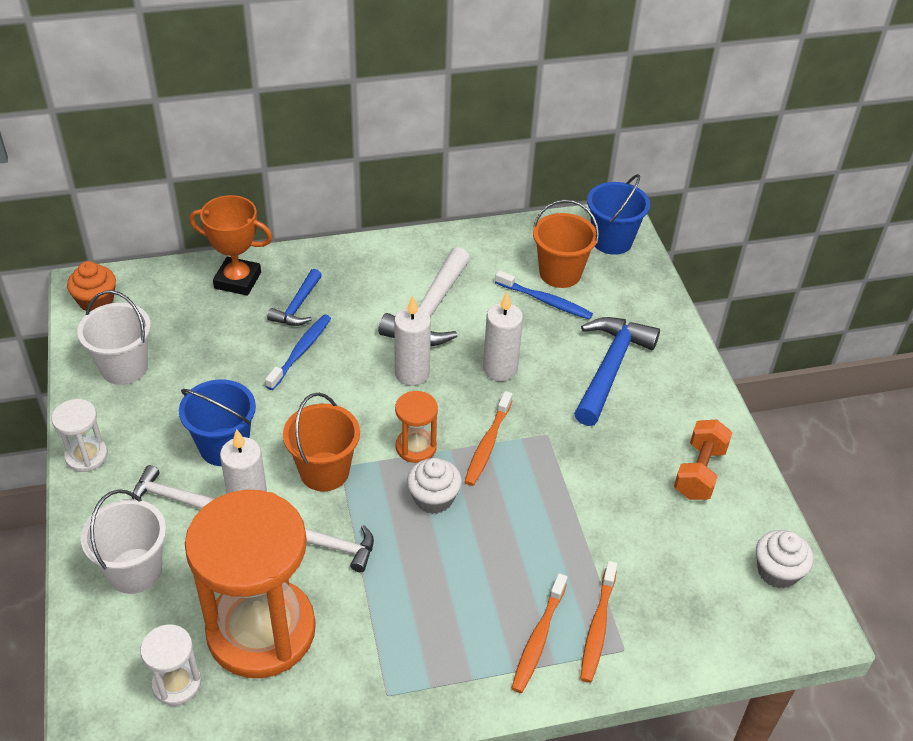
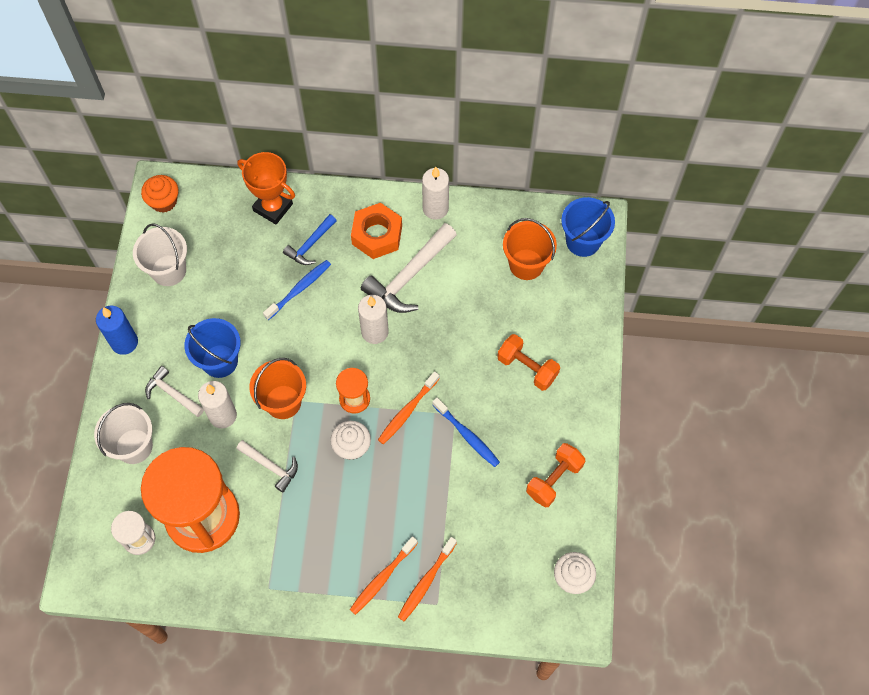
camera: 20 degrees right, 20 degrees up
(86, 456) = (124, 342): white hourglass -> blue candle
(375, 281) = (377, 235): none -> orange nut
(500, 369) = (442, 345): white candle -> white candle (435, 208)
(545, 301) = (503, 289): blue toothbrush -> blue toothbrush (467, 435)
(610, 368) = (527, 368): blue hammer -> orange dumbbell

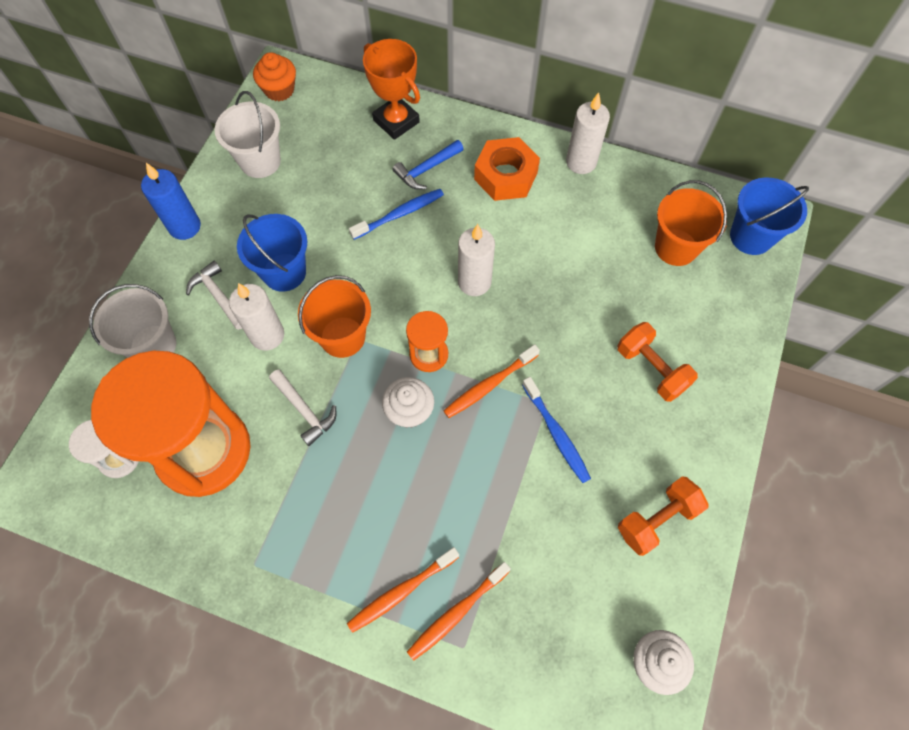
camera: 15 degrees right, 0 degrees up
(409, 276) = (532, 229): white hammer -> none

